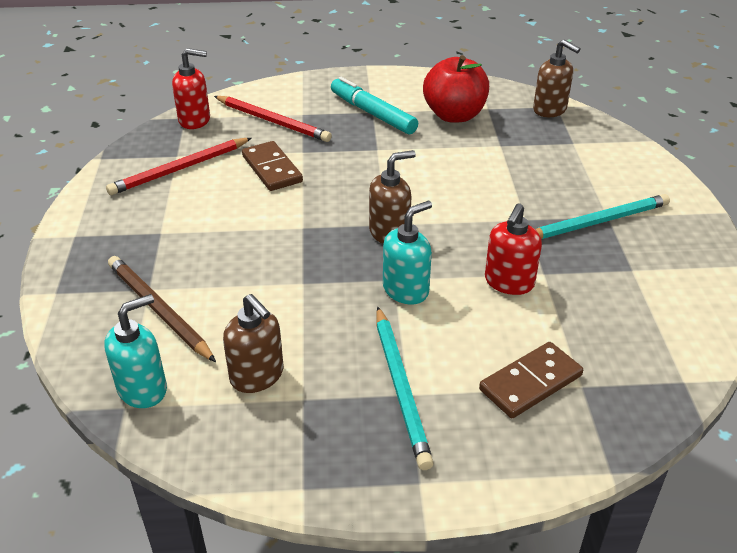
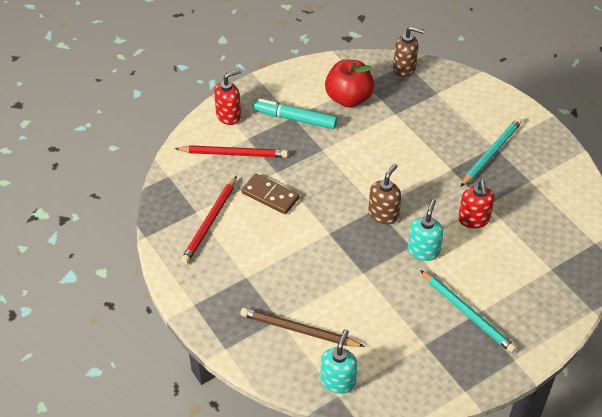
camera: 30 degrees left, 10 degrees up
(195, 120) = (179, 175): red soap dispenser -> red soap dispenser (229, 115)
(257, 376) = (390, 343): brown soap dispenser -> none
(530, 382) = (526, 279): brown domino -> none

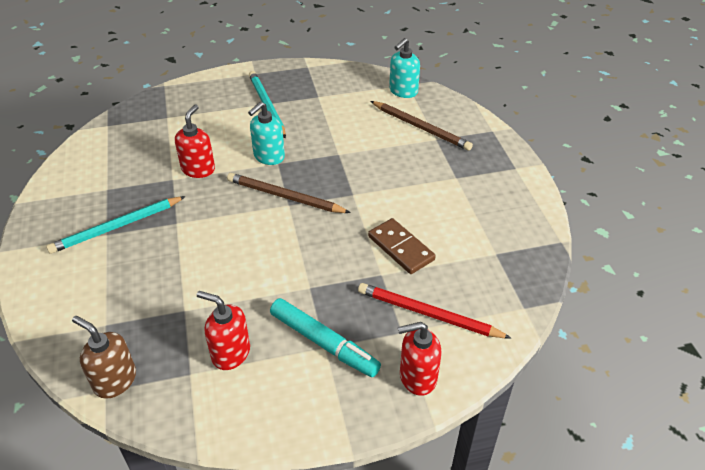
camera: 160 degrees left, 5 degrees down
(210, 222) = (481, 237): red pencil -> none
(348, 98) = (230, 353): red apple -> red soap dispenser
(383, 214) = (285, 197): brown soap dispenser -> brown pencil

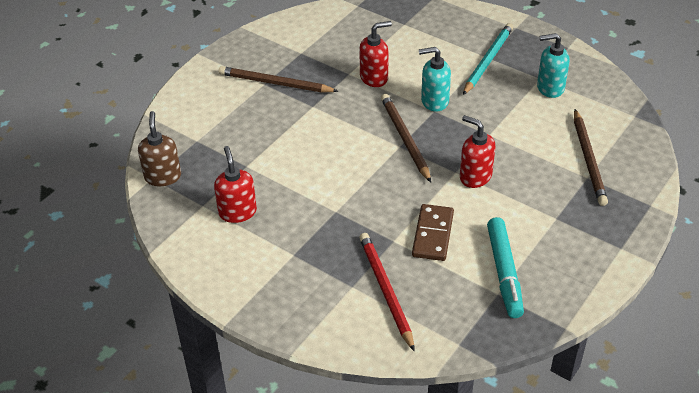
camera: 50 degrees right, 0 degrees up
(117, 227) = (275, 83): turquoise pencil -> brown pencil
(323, 342) = (296, 251): turquoise marker -> turquoise marker (504, 272)
(403, 91) = (620, 119): turquoise soap dispenser -> turquoise soap dispenser (550, 88)
(417, 377) = (321, 320): red soap dispenser -> red soap dispenser (475, 176)

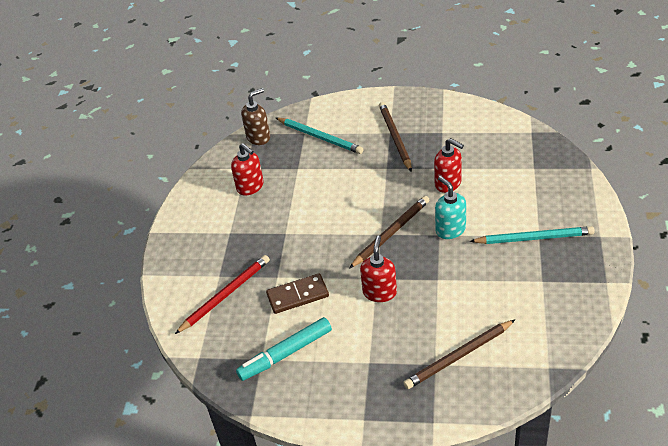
camera: 65 degrees right, 0 degrees up
(216, 132) = (320, 137): none -> turquoise pencil
(237, 212) = (250, 187): red soap dispenser -> red soap dispenser turned 90 degrees clockwise
(550, 88) = (534, 293): turquoise soap dispenser -> none

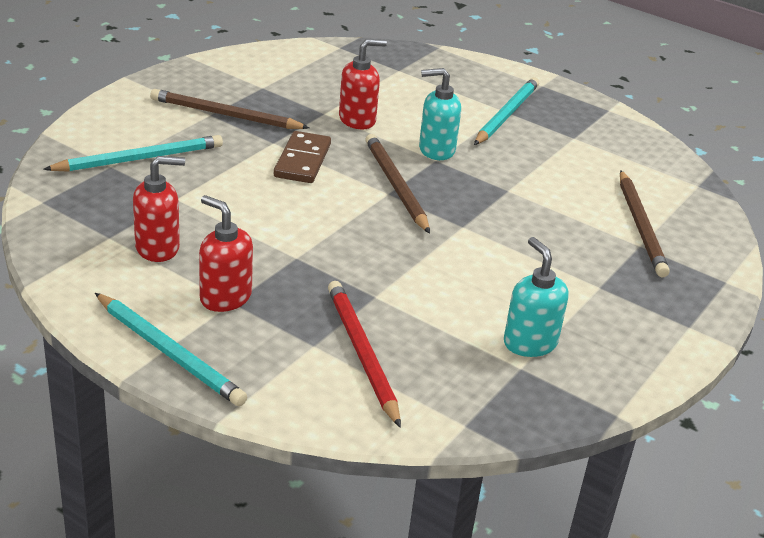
camera: 70 degrees left, 10 degrees down
(177, 234) = (169, 352): none -> turquoise pencil
(258, 137) = (57, 201): brown soap dispenser -> none
(286, 353) = (529, 343): turquoise marker -> turquoise soap dispenser
(297, 295) = (430, 293): brown domino -> brown domino (302, 161)
(380, 292) = (489, 233): red soap dispenser -> red soap dispenser (225, 297)

